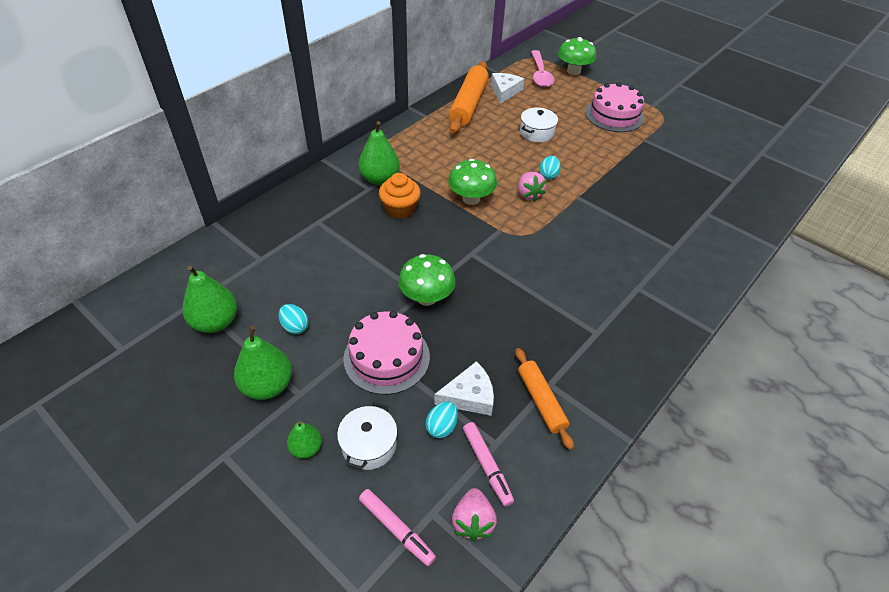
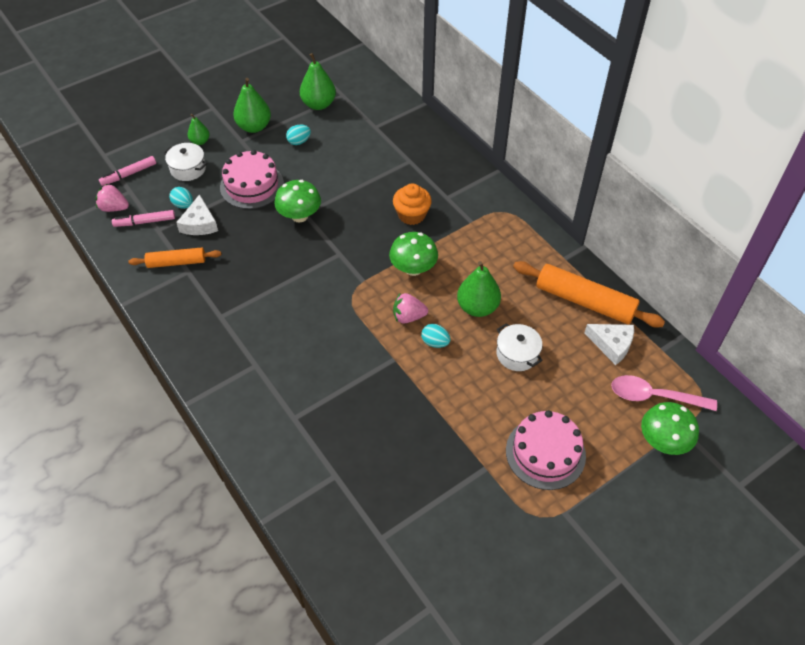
camera: 105 degrees right, 5 degrees up
(380, 179) = (459, 206): green pear -> green pear (477, 307)

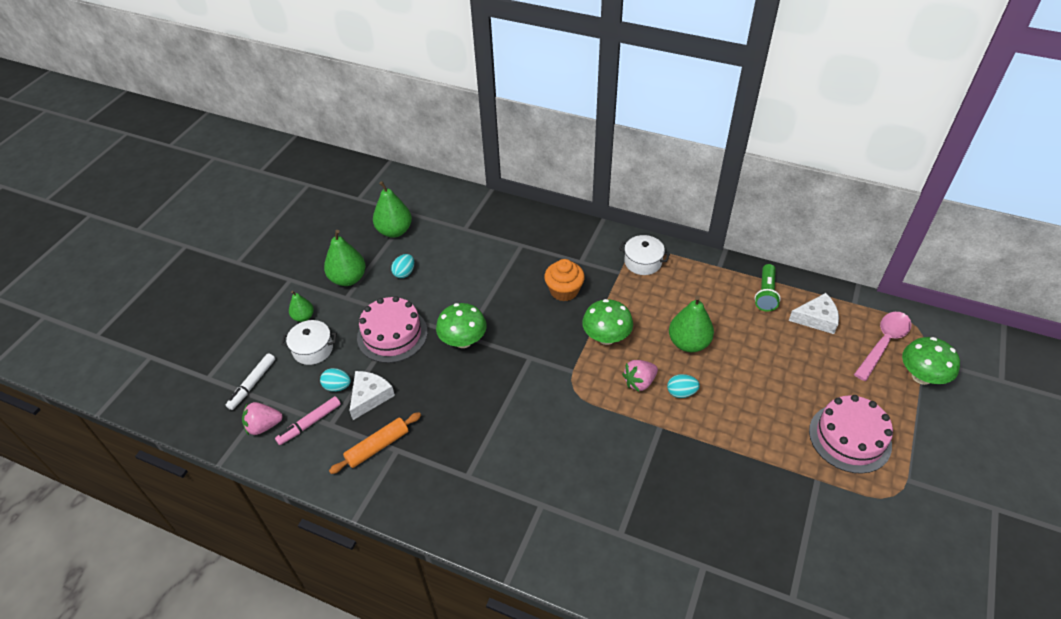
camera: 30 degrees left, 5 degrees down
(129, 174) = (253, 384): pink marker -> white marker
(199, 223) = (370, 396): white cheese -> white cheese turned 120 degrees counterclockwise
(517, 354) = (754, 366): white pot -> white pot (643, 262)
(584, 301) = (765, 294): orange rolling pin -> green flashlight
(654, 396) = (883, 343): pink spoon -> pink spoon turned 150 degrees clockwise

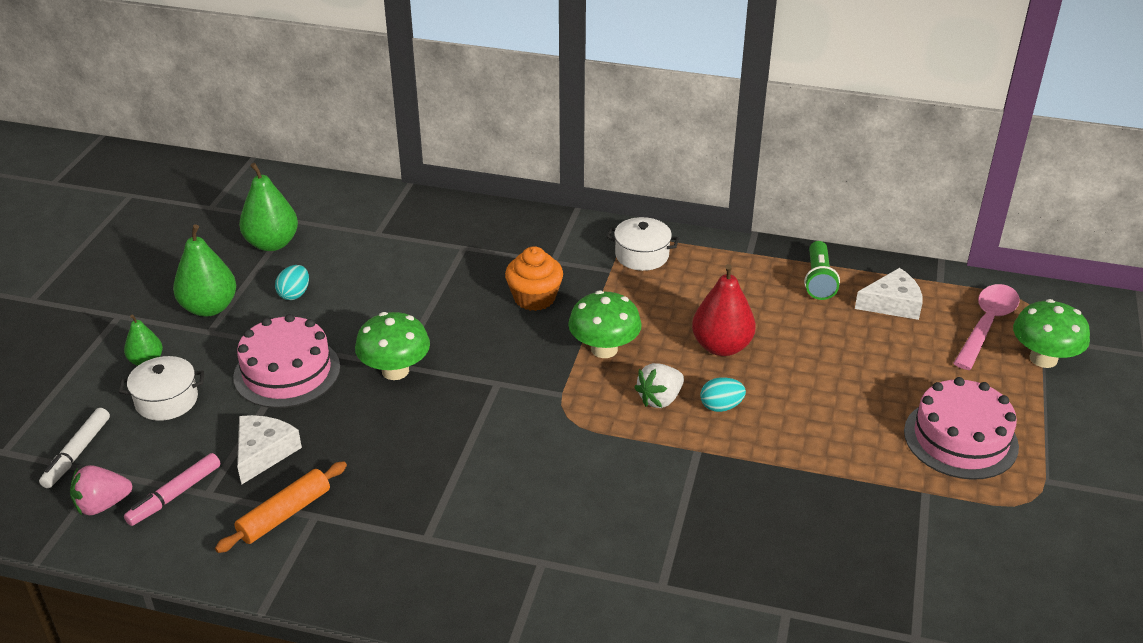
camera: 10 degrees left, 10 degrees down
(337, 386) = (212, 444): turquoise egg -> none
(639, 382) = (660, 399): pink strawberry -> white strawberry
(688, 343) = (721, 346): green pear -> red pear

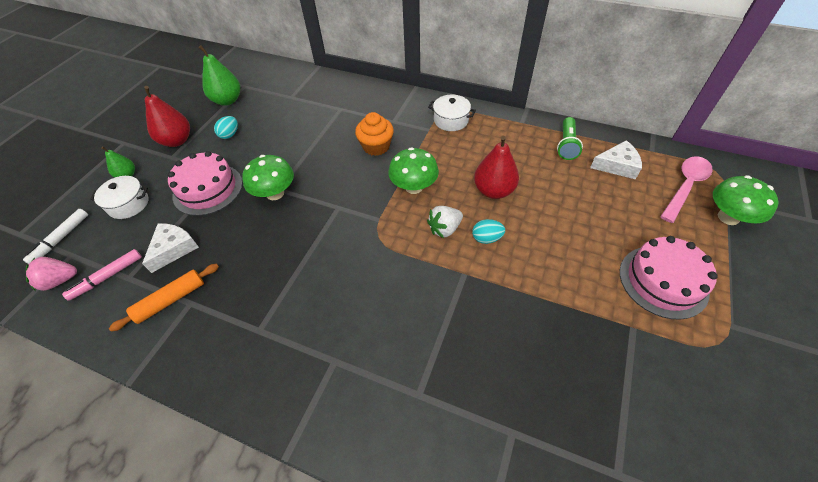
camera: 10 degrees right, 15 degrees up
(209, 308) = (177, 141): green pear -> red pear

